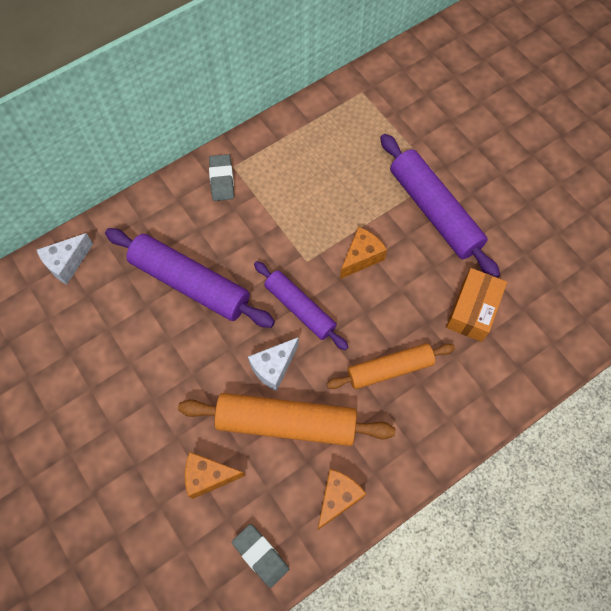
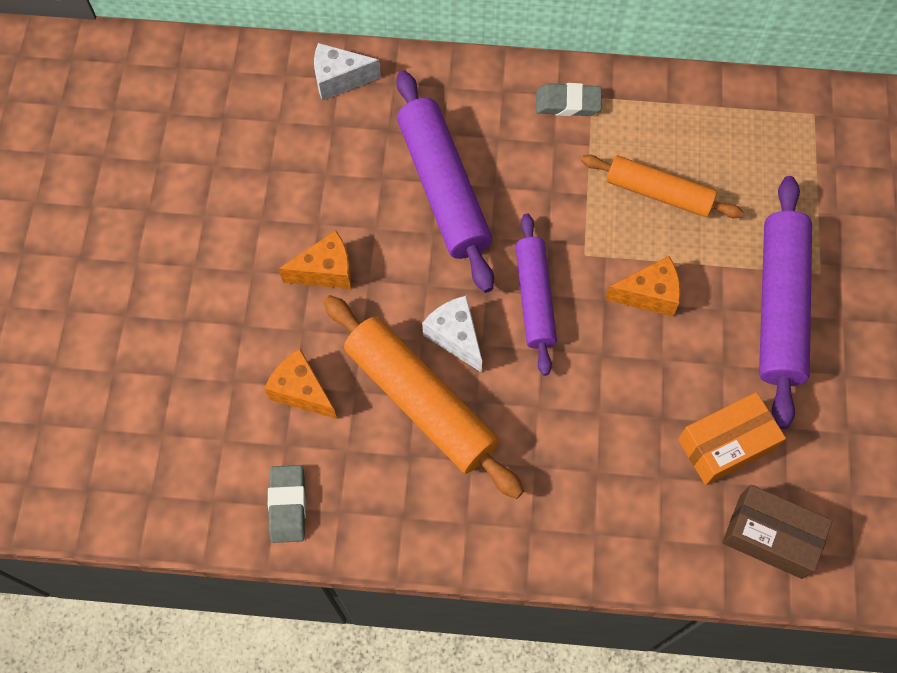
camera: 40 degrees right, 0 degrees up
(222, 180) = (567, 103): grey eraser -> grey eraser turned 60 degrees clockwise
(273, 367) = (455, 336): white cheese -> white cheese turned 60 degrees clockwise
(337, 498) = (408, 515): orange cheese -> orange cheese (326, 271)
(389, 369) = (576, 433): orange rolling pin -> orange rolling pin (659, 193)
(537, 342) = (770, 536): none -> brown box

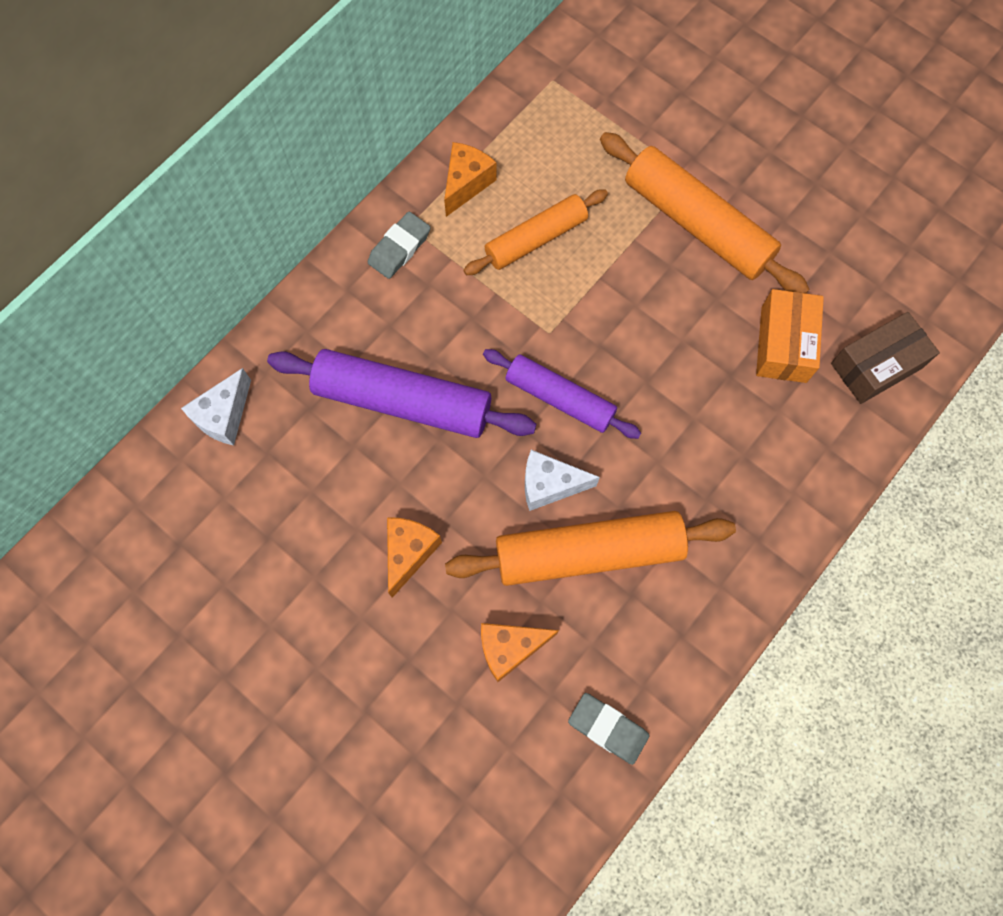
camera: 55 degrees left, 5 degrees up
(649, 295) = (619, 310): orange cheese -> orange cheese (466, 184)
(780, 306) = (697, 224): purple rolling pin -> orange rolling pin

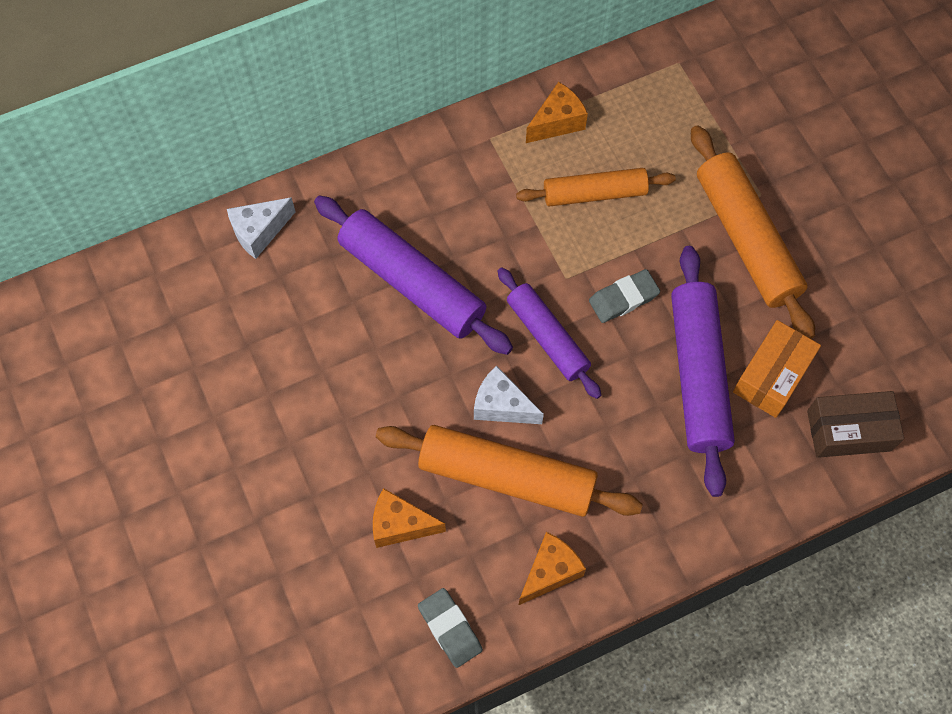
camera: 25 degrees right, 5 degrees down
(399, 248) = (472, 153): grey eraser -> grey eraser (623, 298)
(409, 553) = (355, 409): orange cheese -> orange cheese (550, 572)
(717, 373) = (698, 375): none -> purple rolling pin

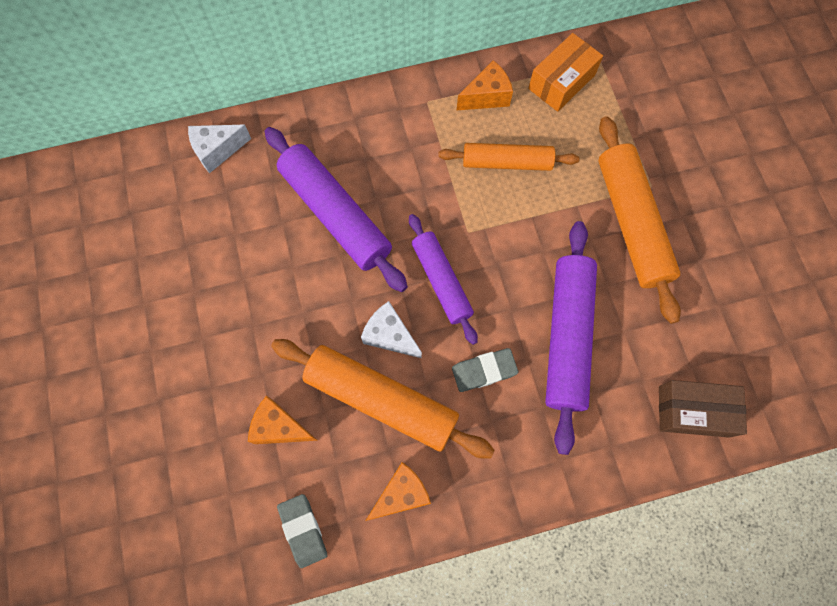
camera: 10 degrees right, 5 degrees up
(623, 298) = (514, 258): grey eraser -> grey eraser (484, 371)
(772, 376) = (632, 349): orange box -> orange box (561, 82)

